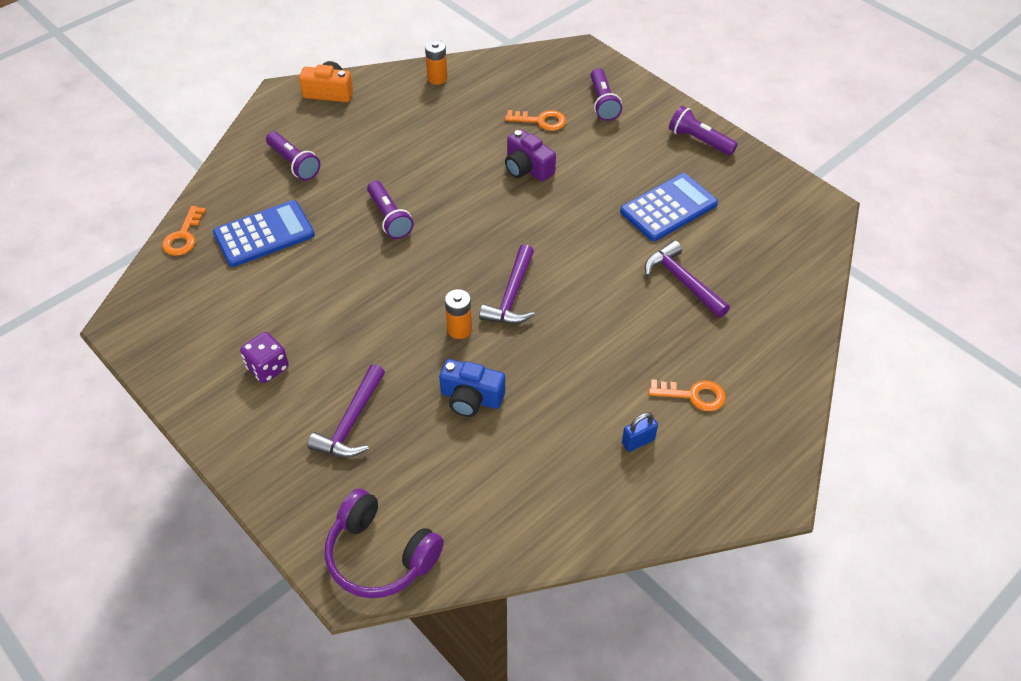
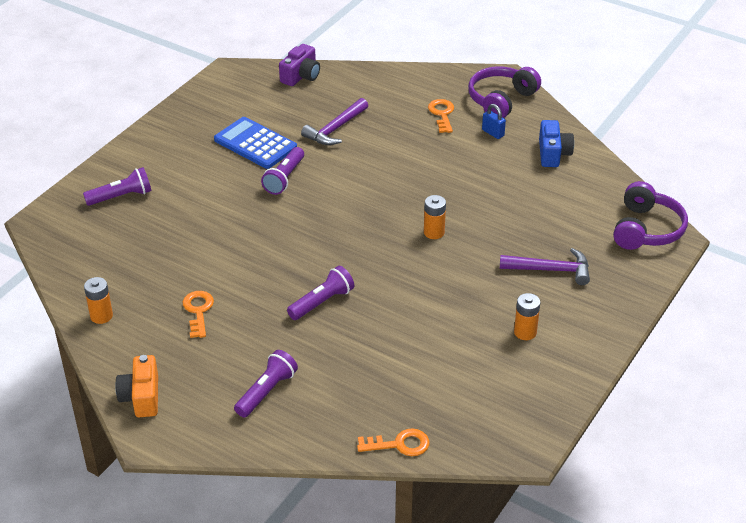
camera: 105 degrees left, 10 degrees down
(264, 234) = (374, 383): blue calculator -> none
(268, 368) = (525, 332): purple dice -> orange battery
(471, 398) = (496, 213): blue camera -> blue camera (553, 154)
(512, 296) = (386, 211): purple hammer -> none
(527, 168) = (228, 228): purple camera -> purple camera (301, 76)
(541, 121) = (157, 231): orange key -> orange key (198, 311)
(699, 140) = (164, 136): purple flashlight -> purple flashlight (284, 178)
(715, 474) = (501, 100): none -> purple headphones

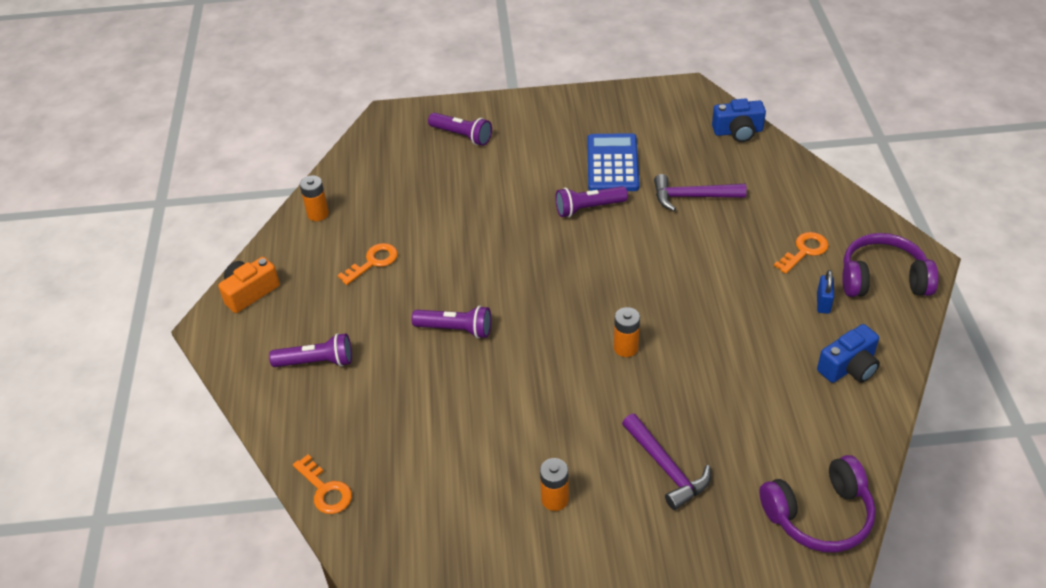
camera: 55 degrees right, 5 degrees up
(301, 76) = (738, 131): purple camera -> blue camera

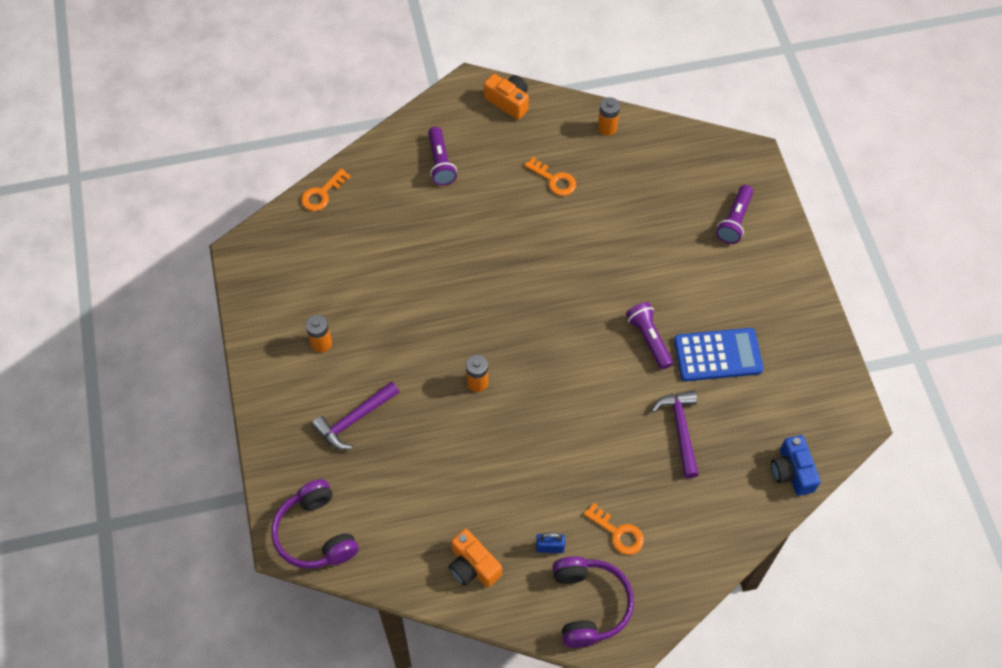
camera: 80 degrees right, 15 degrees up
(455, 329) = (484, 252): purple flashlight -> none
(849, 367) = (473, 566): blue camera -> orange camera

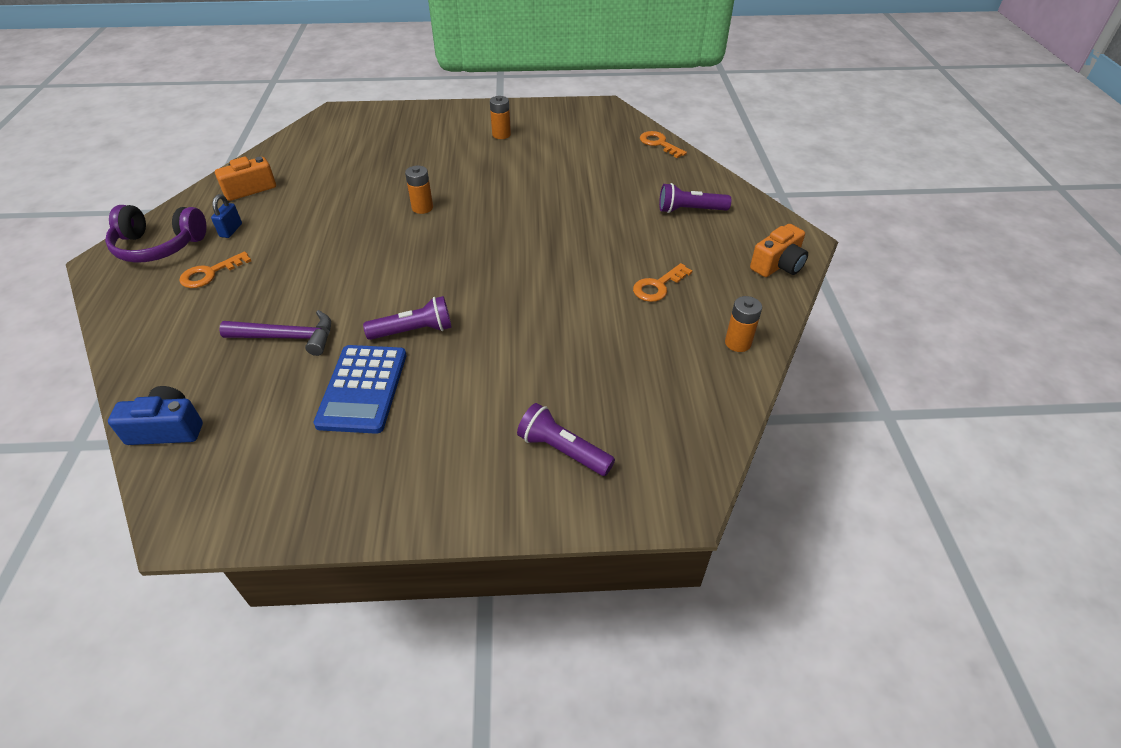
camera: 100 degrees right, 15 degrees down
(315, 534) = (334, 123): purple headphones -> none
(354, 420) = (420, 144): purple hammer -> none

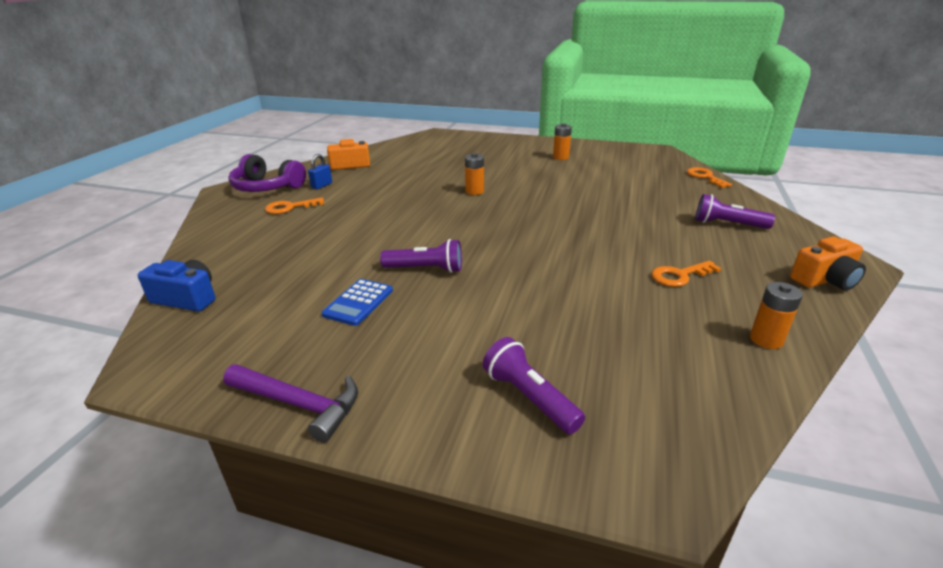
camera: 20 degrees right, 15 degrees down
(288, 337) = (320, 255): purple hammer -> purple hammer (299, 404)
(363, 389) = (358, 302): blue calculator -> blue calculator, size x0.65

